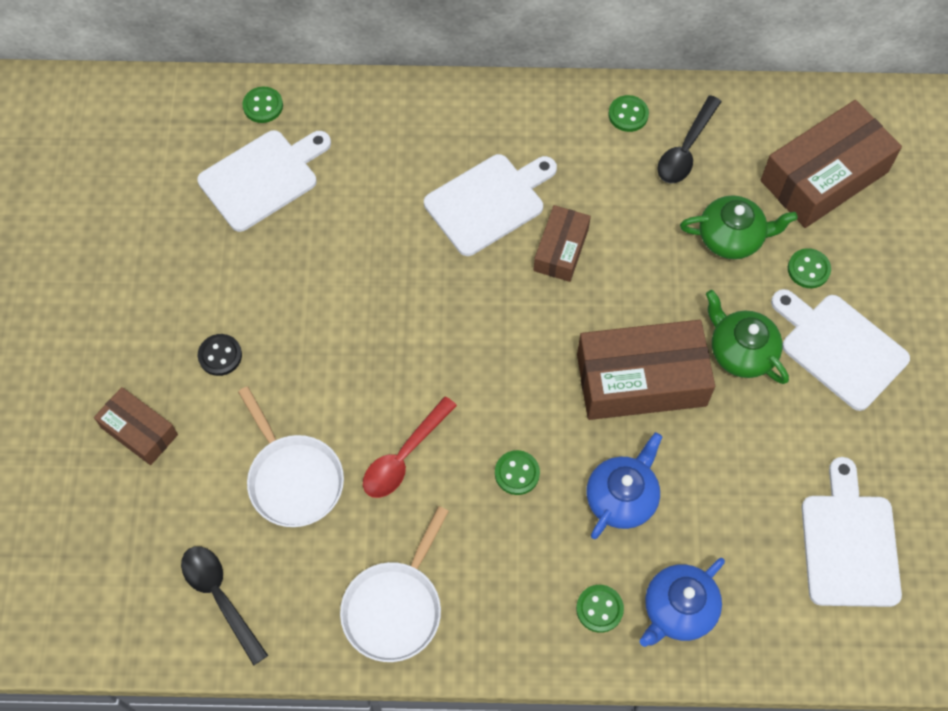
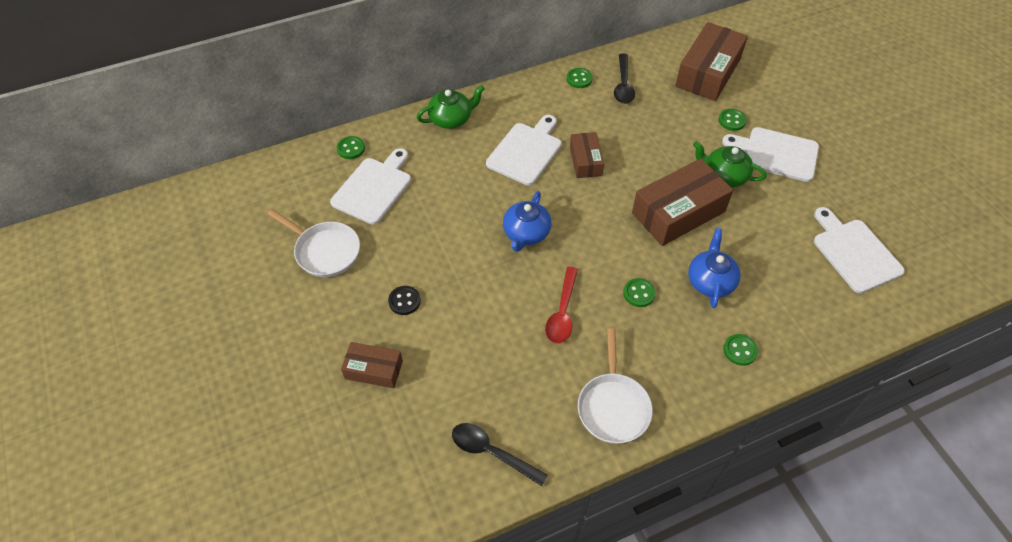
camera: 25 degrees left, 10 degrees down
(293, 478) = (497, 355): white pan -> white pan (324, 251)
(678, 609) = (786, 330): blue teapot -> blue teapot (526, 233)
(731, 237) = (679, 120): green teapot -> green teapot (451, 119)

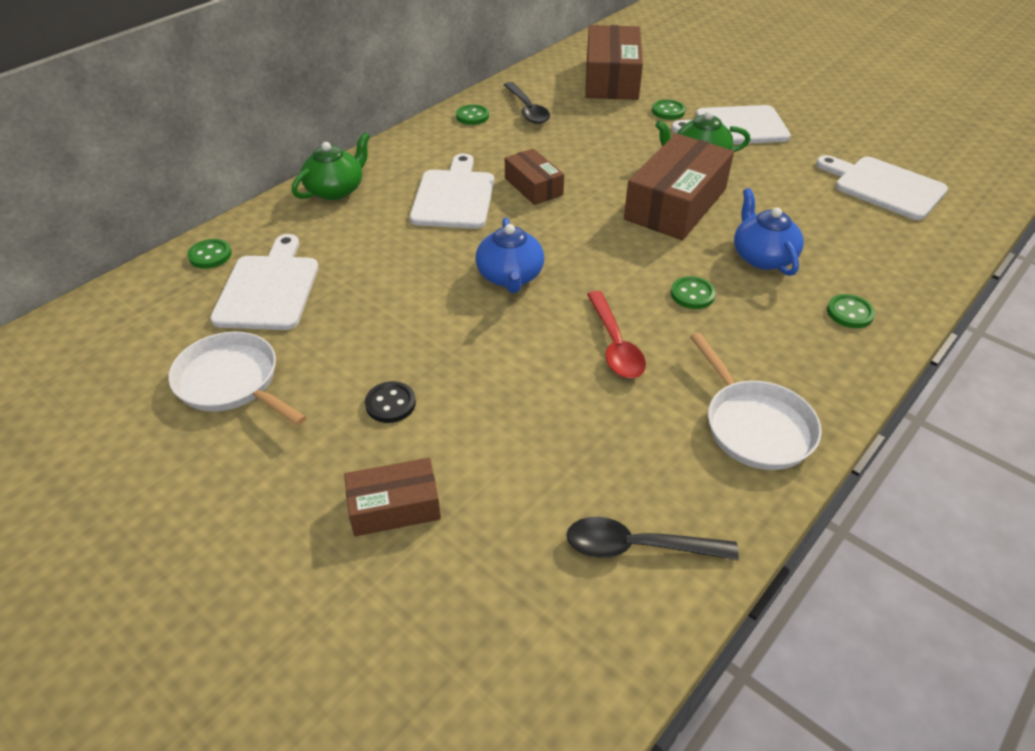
camera: 25 degrees left, 10 degrees down
(324, 251) = (232, 382): white pan -> white pan turned 150 degrees counterclockwise

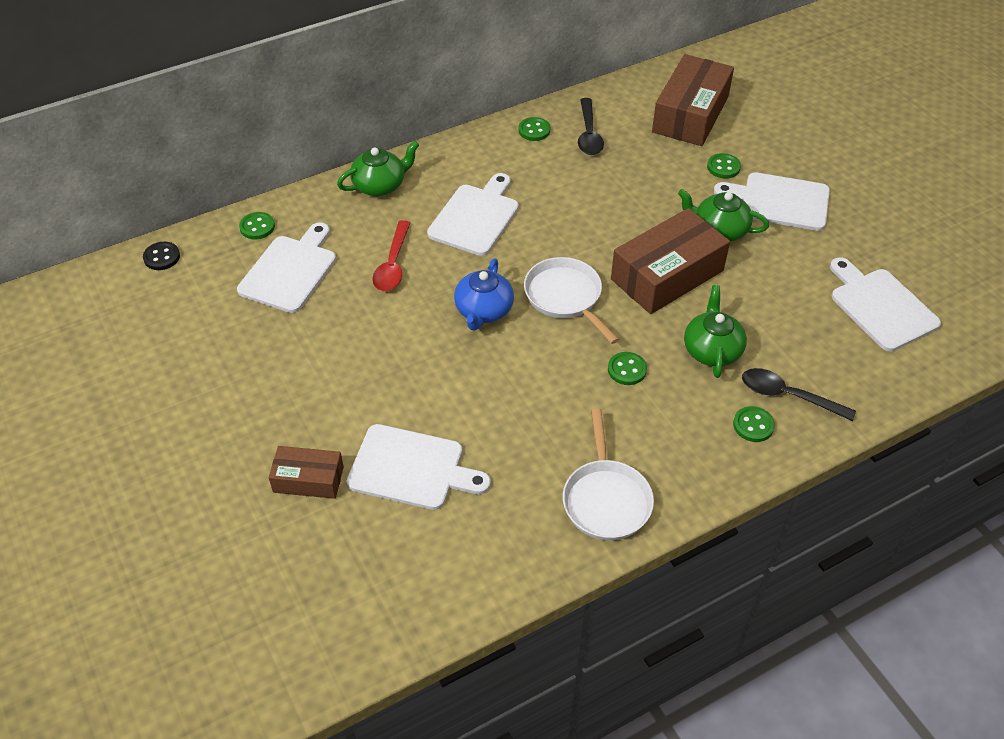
camera: 20 degrees right, 5 degrees up
(232, 382) = (234, 347): white pan -> white pan (566, 297)
(390, 404) = (340, 398): black button -> black button (162, 257)
(517, 456) = (411, 468): none -> white cutting board
(533, 186) = (549, 224): brown box -> none
(615, 344) = (535, 397): red spoon -> red spoon (393, 264)
(638, 546) = (462, 562): black spoon -> black spoon (788, 396)
(762, 257) = (712, 350): blue teapot -> green teapot

